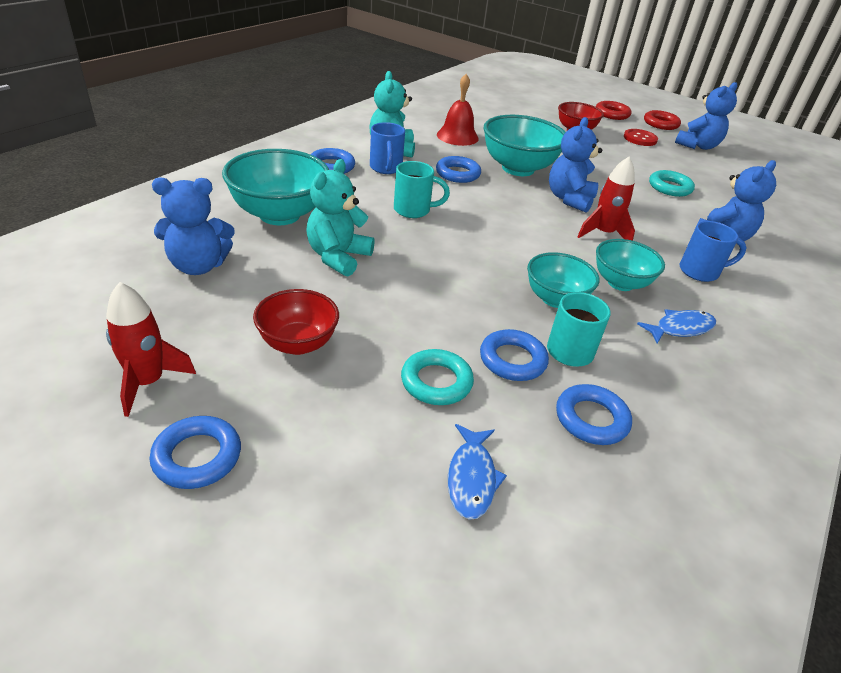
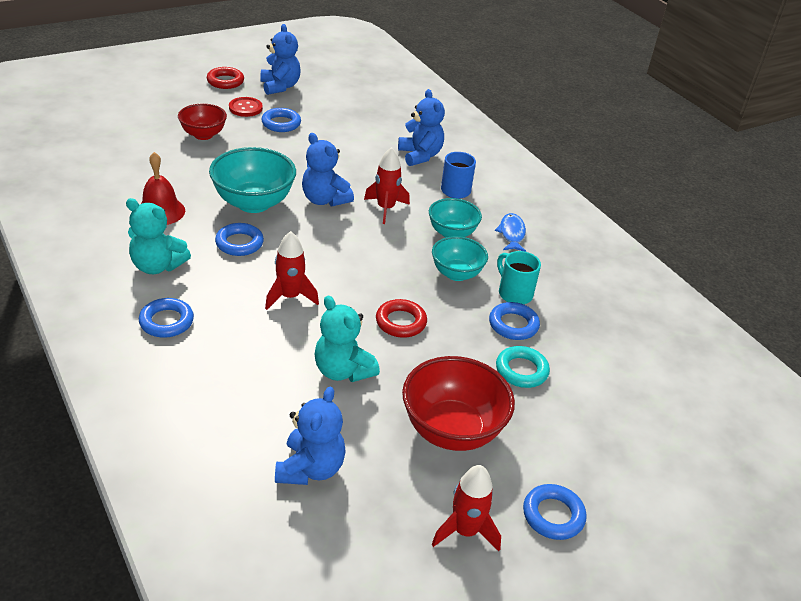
camera: 65 degrees left, 0 degrees up
(279, 215) = (247, 388): turquoise bowl -> none
(298, 343) = (452, 430): red bowl -> red bowl, size x1.61
(386, 168) = (197, 285): blue mug -> none
(413, 210) = (290, 297): turquoise mug -> red rocket
(471, 478) = (609, 388): blue fish -> none
(591, 419) = (578, 315): blue ring -> blue ring (281, 123)
(612, 114) = (184, 96): red ring -> red ring (401, 322)
(669, 187) = (338, 139): turquoise ring -> none

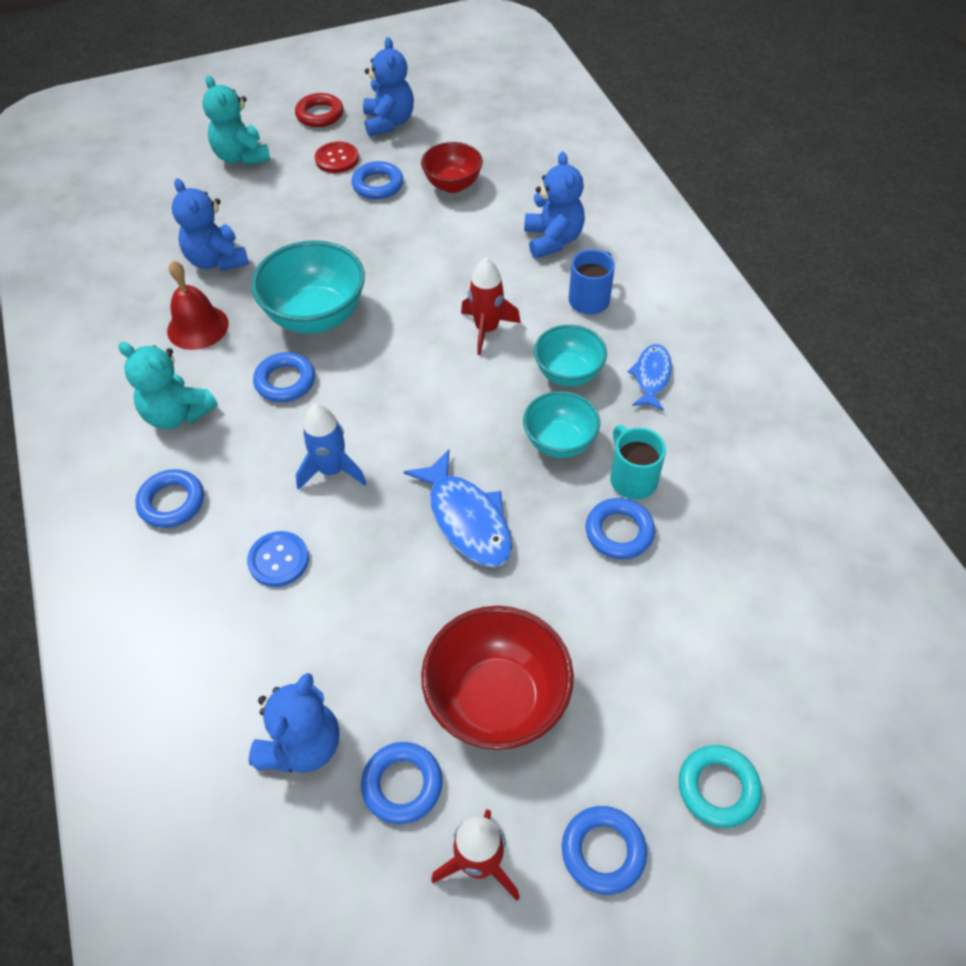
camera: 15 degrees right, 15 degrees up
(203, 135) = (274, 203): red bowl -> red bowl (453, 185)
(262, 354) = (278, 560): none -> blue button
(290, 297) = (332, 470): red rocket -> blue rocket
(324, 200) = (409, 313): blue teddy bear -> blue teddy bear (217, 260)
(343, 371) = (375, 593): turquoise teddy bear -> turquoise teddy bear (242, 157)
(394, 487) = (402, 785): none -> blue ring
(401, 322) = (467, 519): red ring -> blue fish
(521, 370) = (613, 609): turquoise ring -> turquoise ring (718, 788)

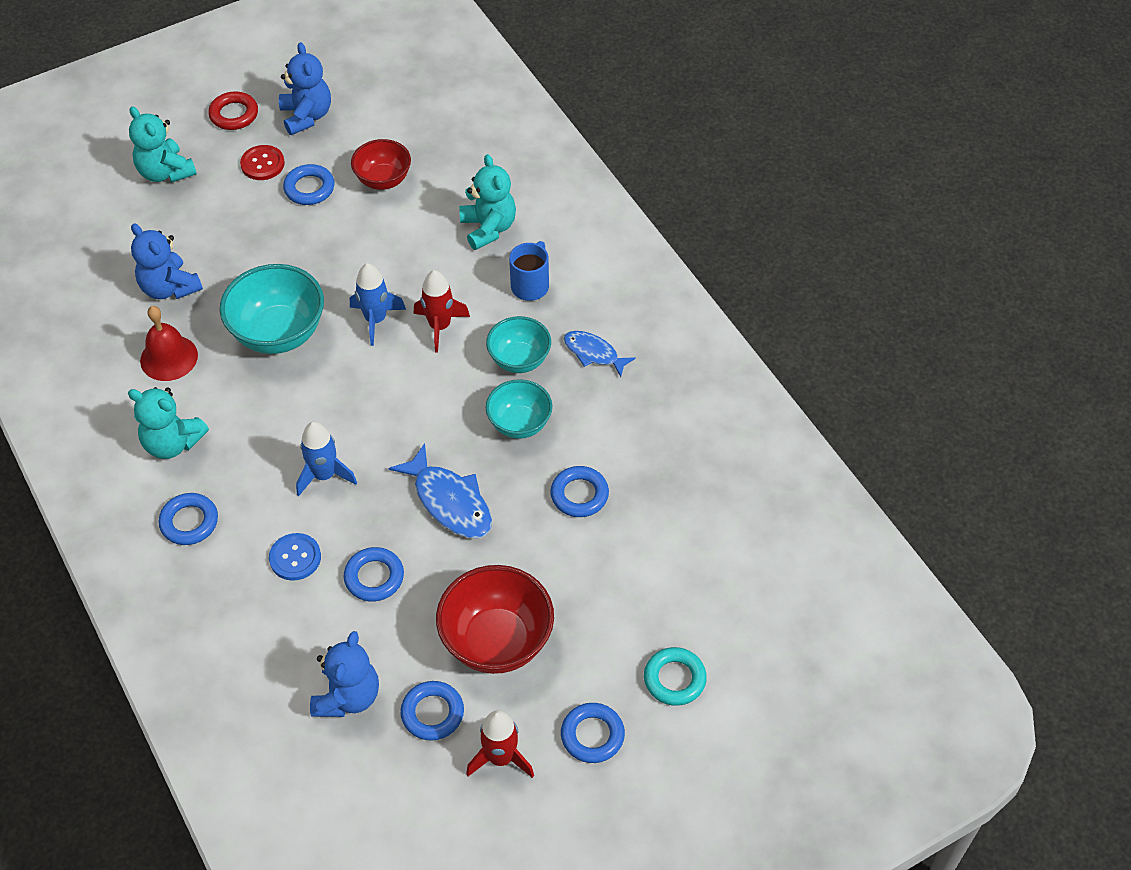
camera: 10 degrees left, 0 degrees up
(285, 381) = (264, 400): blue ring -> blue ring (374, 577)
(420, 315) = (376, 320): none -> blue rocket
(553, 240) = (488, 228): blue teddy bear -> turquoise teddy bear
(632, 479) = (585, 448): turquoise mug -> none
(651, 377) = (593, 353): blue fish -> blue fish turned 60 degrees counterclockwise

